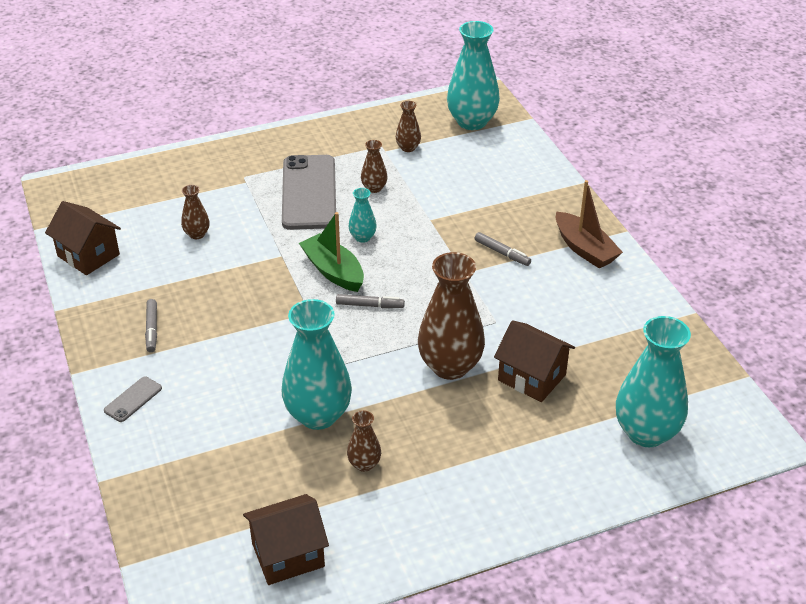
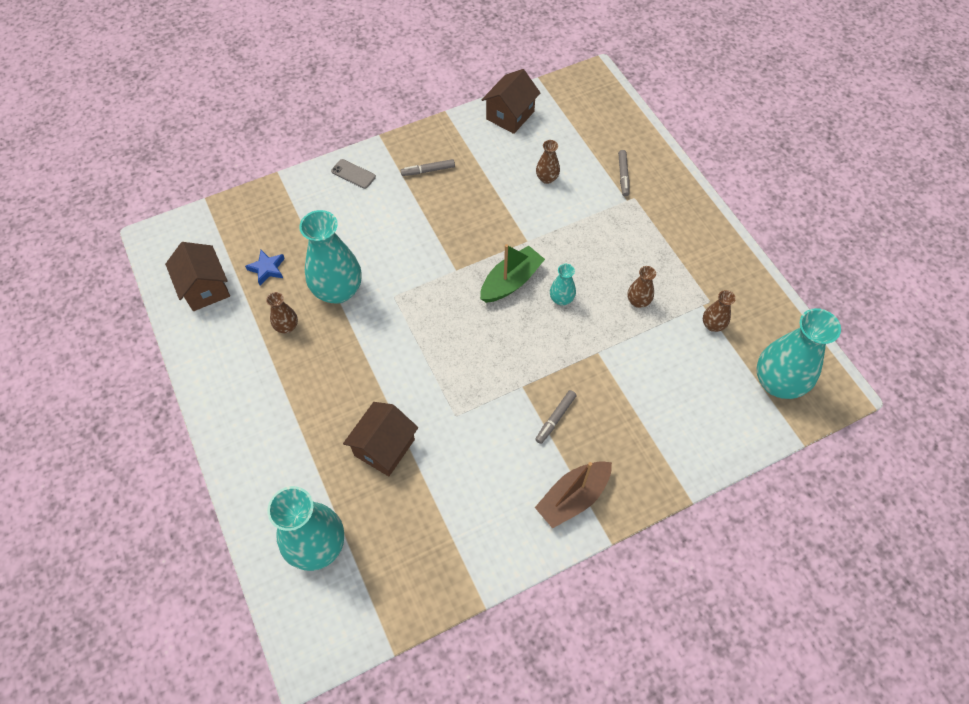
camera: 85 degrees right, 20 degrees up
(270, 486) = (267, 269): none -> blue star
(309, 192) = (620, 250): grey phone -> none
(370, 305) = (468, 313): grey marker -> grey marker (623, 176)
(450, 366) = (396, 380): brown vase -> none

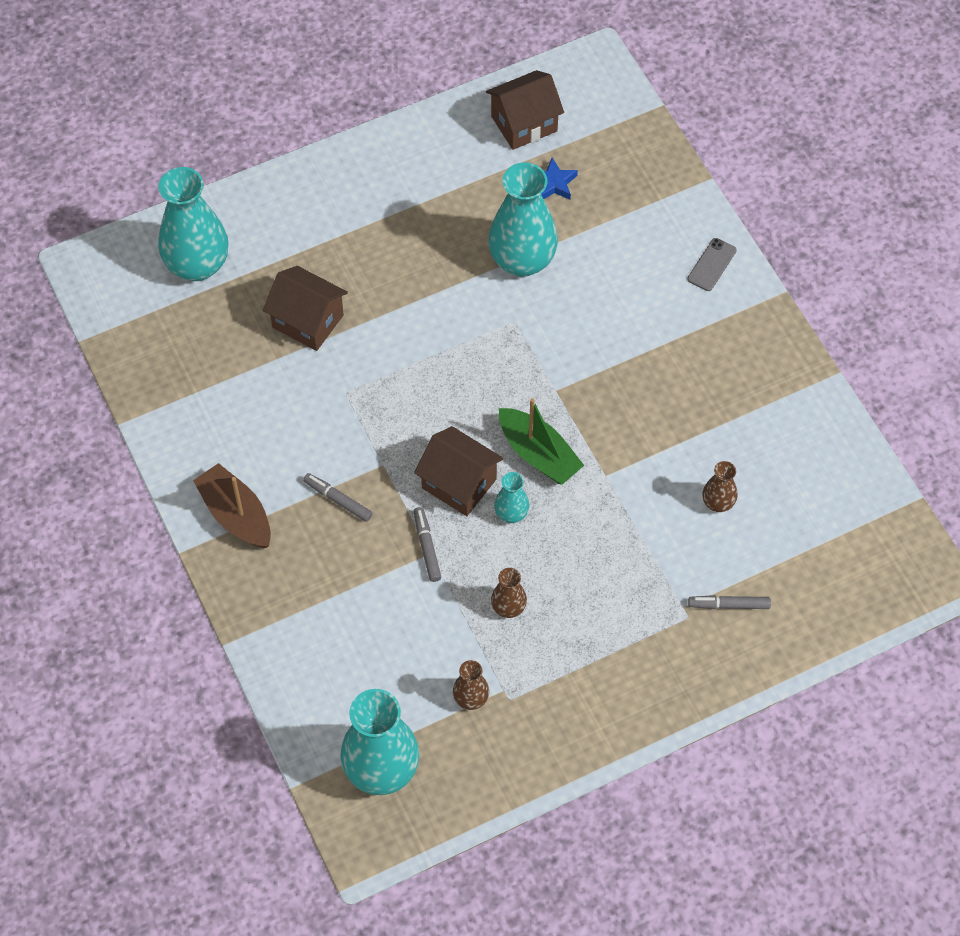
camera: 90 degrees right, 0 degrees up
(287, 326) = (469, 212): brown vase -> none
(428, 170) = (723, 353): grey marker -> grey marker (427, 547)
(510, 115) = (837, 457): brown house -> brown house (459, 483)

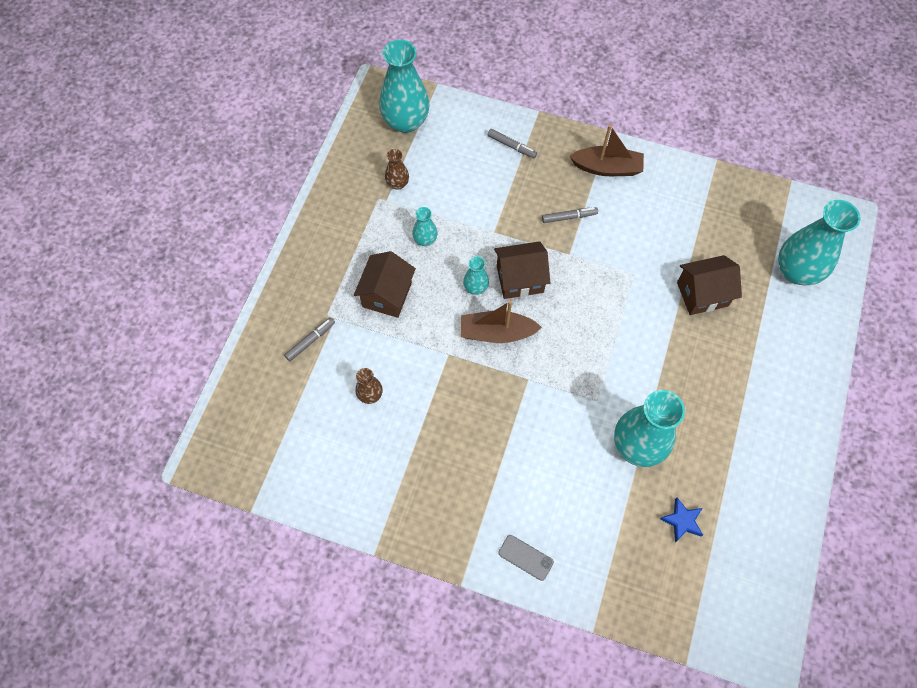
camera: 135 degrees right, 5 degrees up
(427, 547) = (498, 233): grey marker -> grey marker (511, 146)
(508, 607) = (425, 240): brown vase -> turquoise vase
(524, 123) = (750, 550): brown house -> brown house (387, 295)
(538, 454) = (497, 333): green boat -> brown boat
(711, 265) = (525, 557): grey phone -> grey phone turned 45 degrees counterclockwise

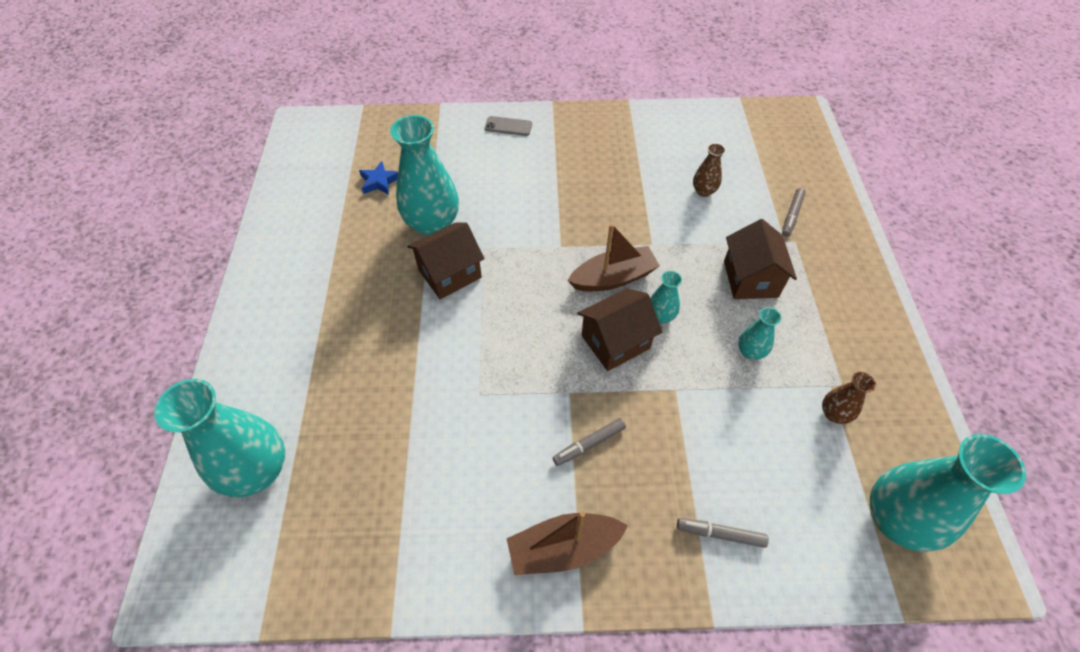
camera: 160 degrees right, 10 degrees down
(702, 294) = (386, 396): brown house -> brown house (450, 274)

